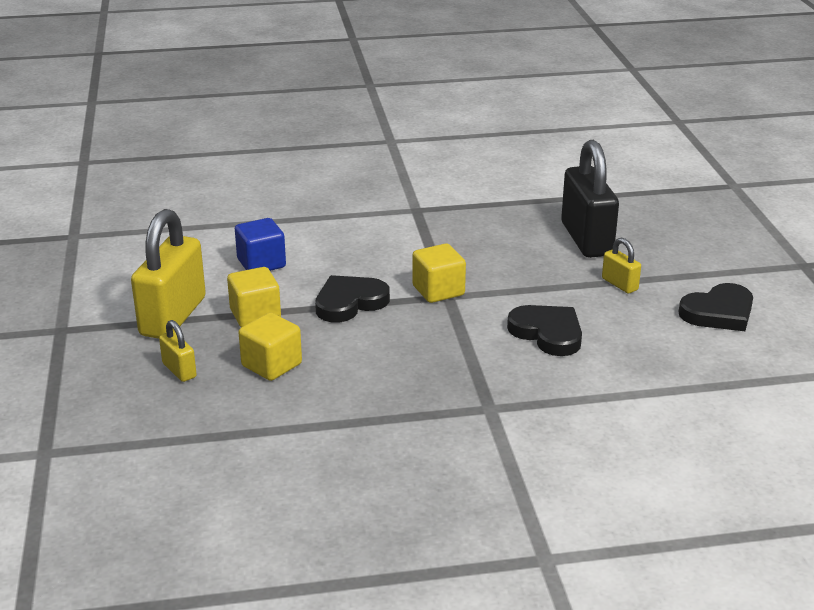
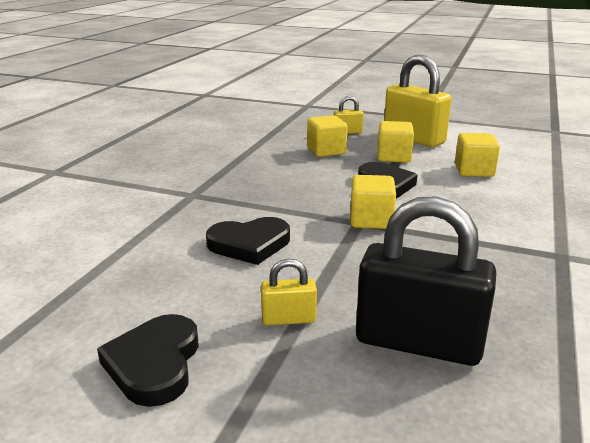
camera: 120 degrees right, 5 degrees down
(261, 263) = (474, 171): blue cube -> yellow cube

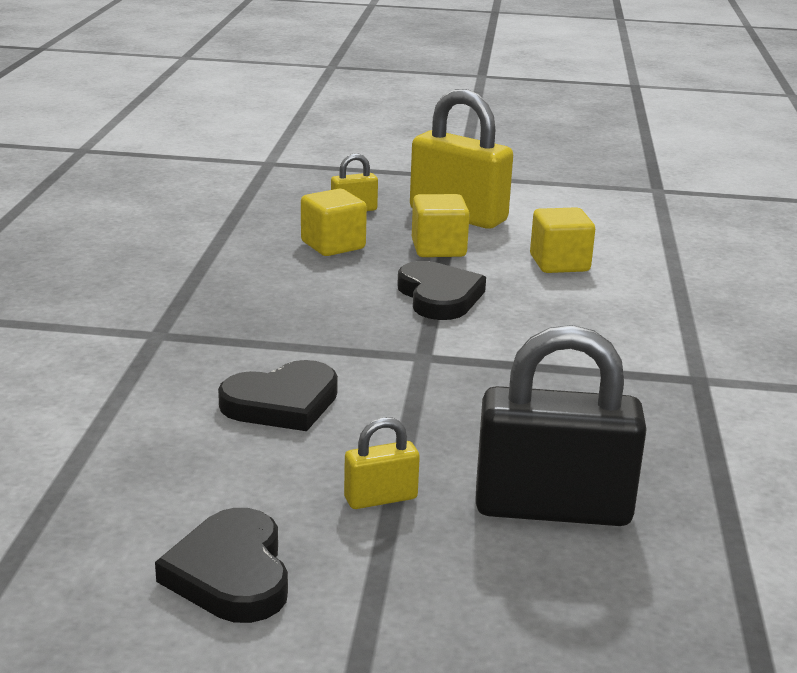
camera: 15 degrees left, 0 degrees up
(371, 220) = (439, 352): yellow cube -> none

